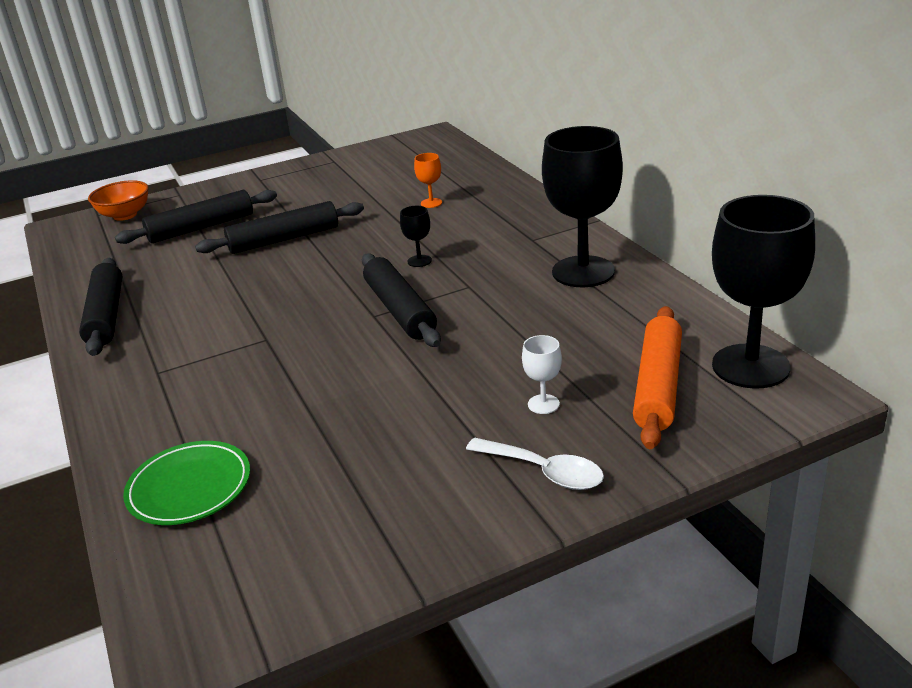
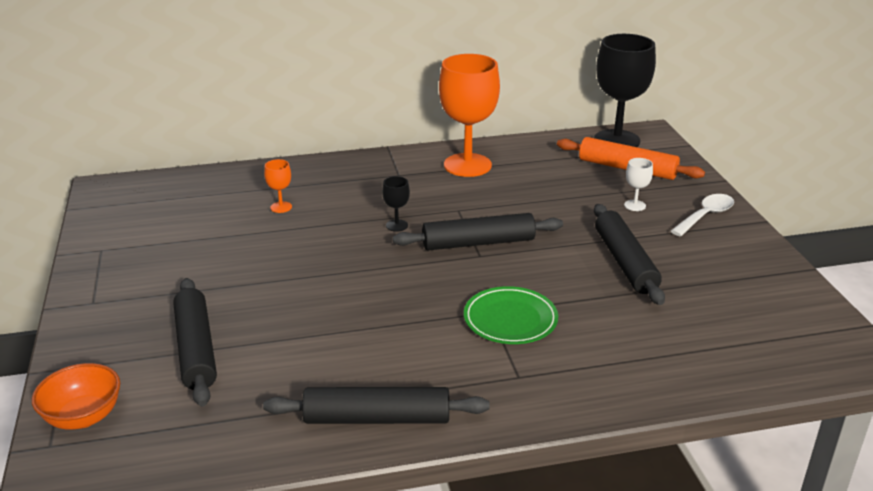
camera: 80 degrees left, 0 degrees up
(189, 487) = (700, 355): green plate -> green plate (510, 319)
(284, 239) = (284, 293): black rolling pin -> black rolling pin (625, 262)
(583, 272) = (467, 165): black goblet -> orange goblet

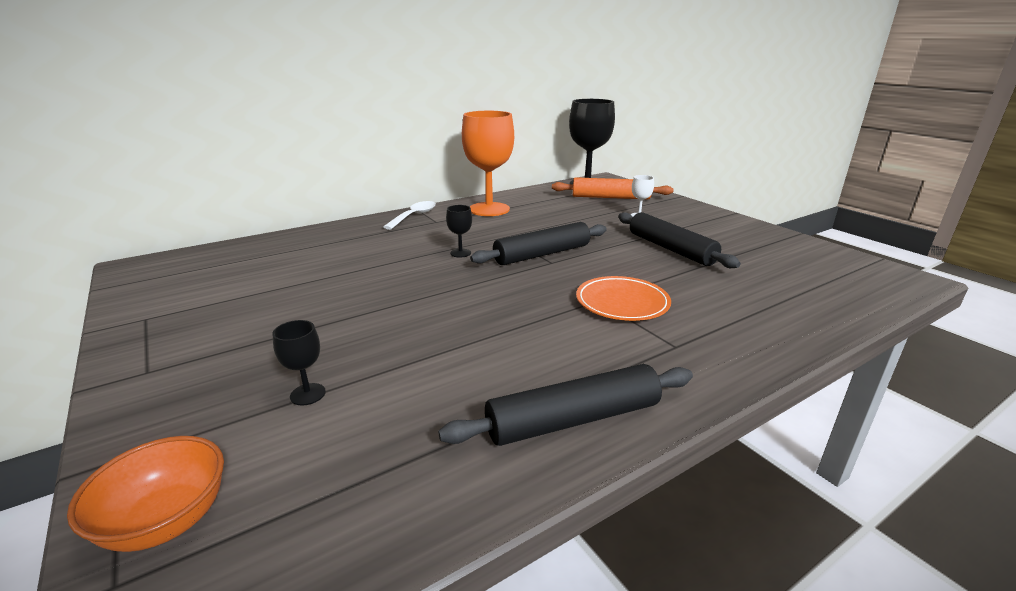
camera: 20 degrees left, 5 degrees down
(196, 349) = (308, 394): black rolling pin -> black goblet
(281, 207) = (340, 256): orange goblet -> none
(510, 319) = (622, 302): green plate -> orange plate
(705, 216) = (694, 215): white spoon -> white spoon (414, 216)

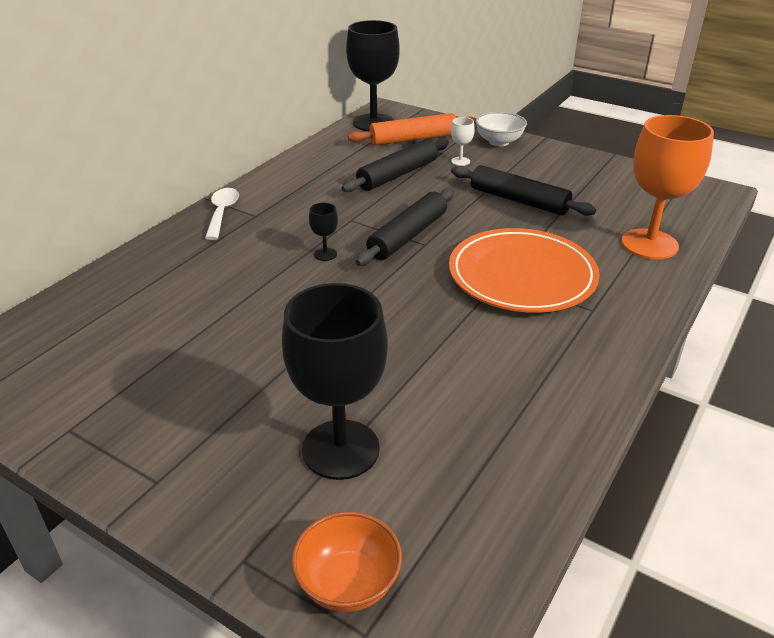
camera: 25 degrees left, 10 degrees up
(308, 394) = (340, 449): black goblet -> black goblet, size x2.42
(489, 209) = (298, 184): orange goblet -> orange goblet (649, 244)
(573, 419) = (566, 399): black rolling pin -> black rolling pin (397, 175)
(622, 302) = (522, 276): orange plate -> orange plate, size x1.67
(687, 209) = (499, 142): none -> white bowl

